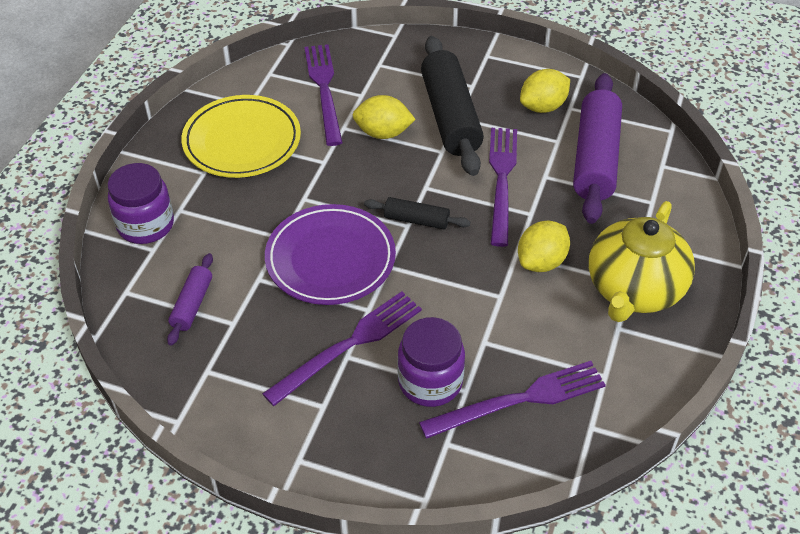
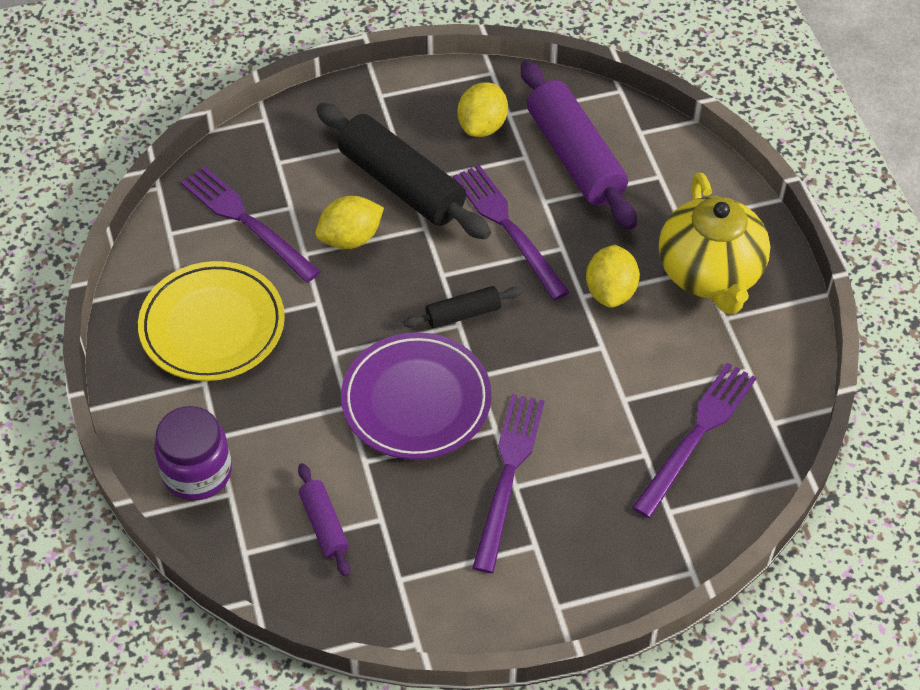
camera: 35 degrees left, 5 degrees up
(430, 382) = (609, 465): purple jar -> none

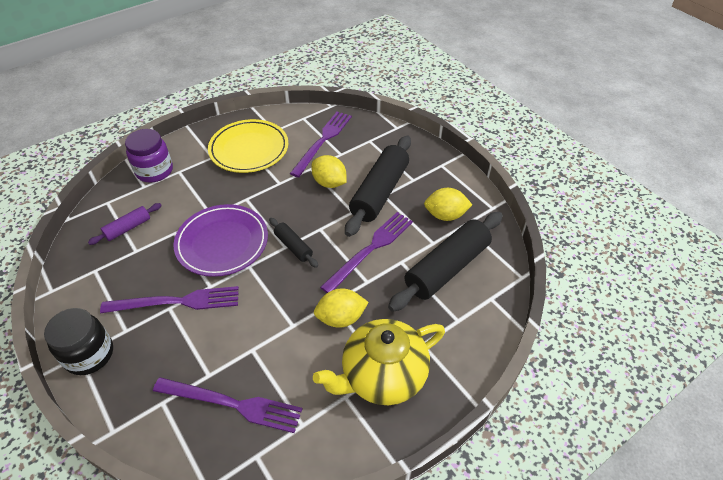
camera: 70 degrees right, 5 degrees down
(561, 593) = (89, 354): none -> black jar
(575, 157) = (447, 268): purple rolling pin -> black rolling pin

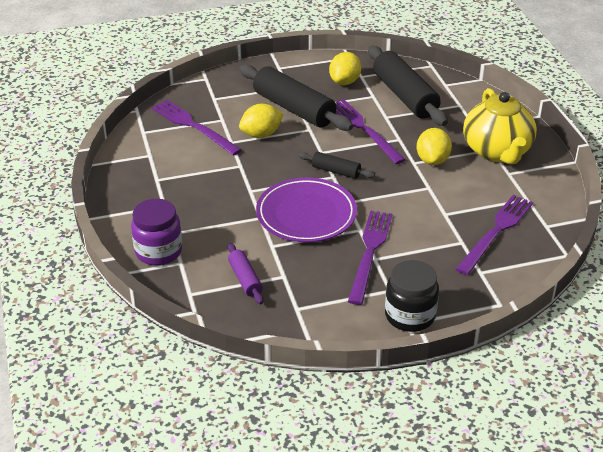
camera: 70 degrees left, 10 degrees down
(249, 149) = (170, 177): yellow plate -> none
(293, 246) = (336, 171): black rolling pin -> black rolling pin turned 45 degrees clockwise

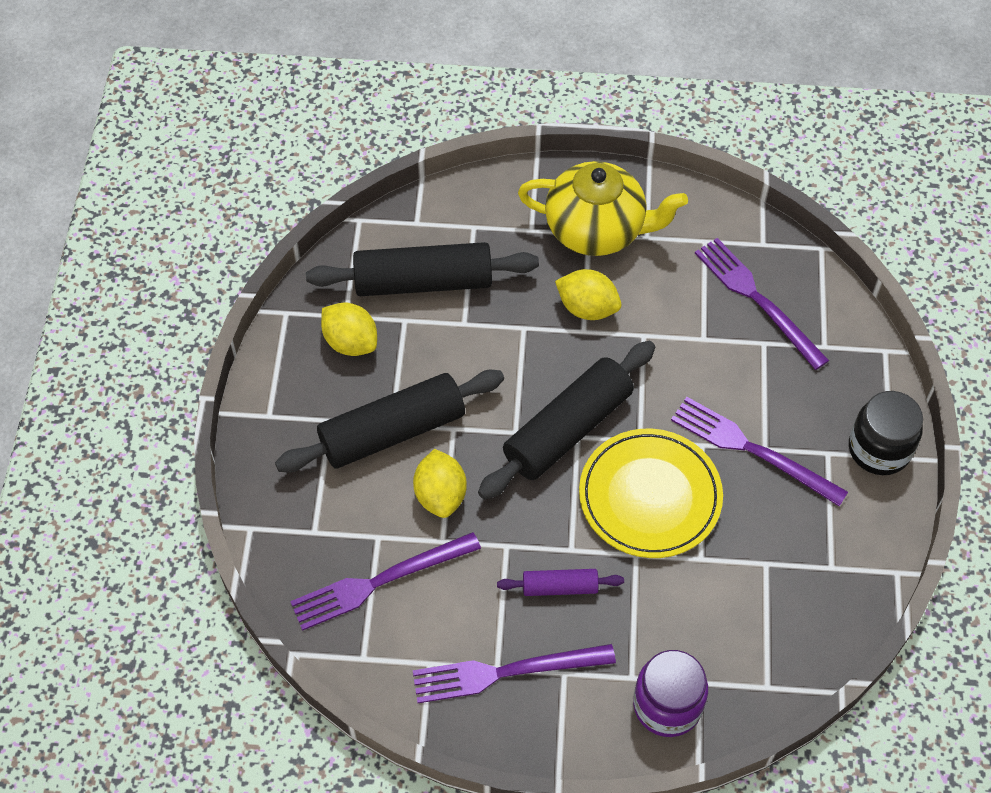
camera: 70 degrees left, 20 degrees up
(245, 279) = (758, 611): purple rolling pin -> purple rolling pin (560, 587)
(306, 214) = (650, 497): purple plate -> yellow plate
(336, 171) = (567, 429): black rolling pin -> black rolling pin, size x2.02
(364, 129) = (484, 361): purple fork -> purple fork (507, 672)

